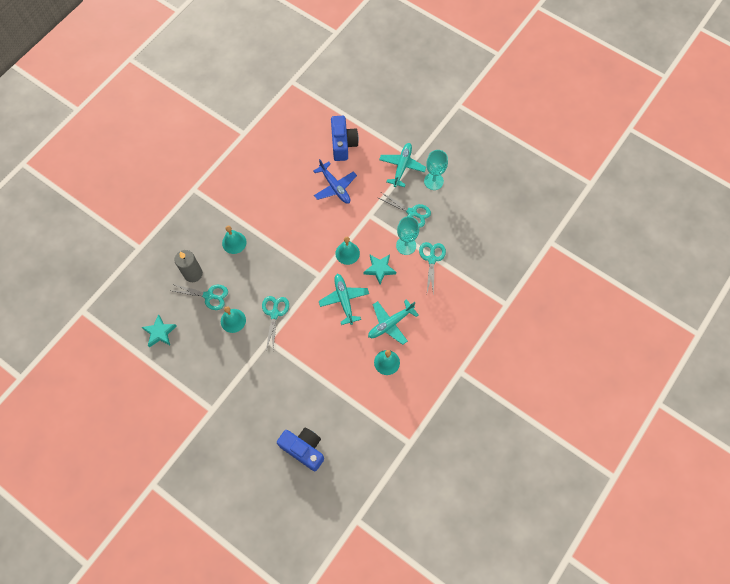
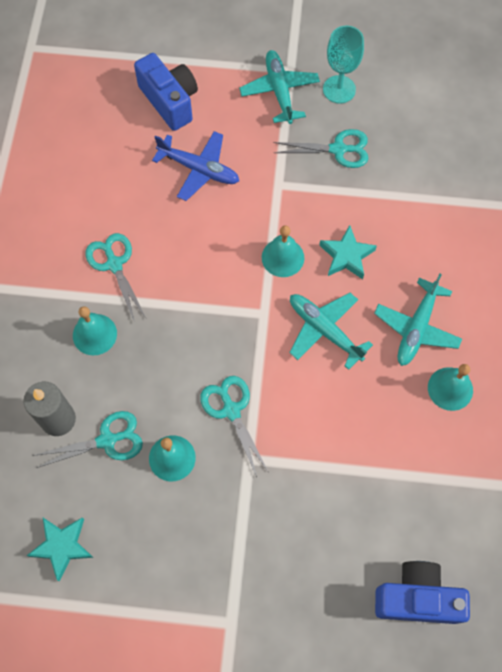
camera: 30 degrees left, 0 degrees up
(406, 245) = (361, 201): turquoise goblet -> none
(431, 259) = (411, 201): turquoise scissors -> turquoise scissors (114, 264)

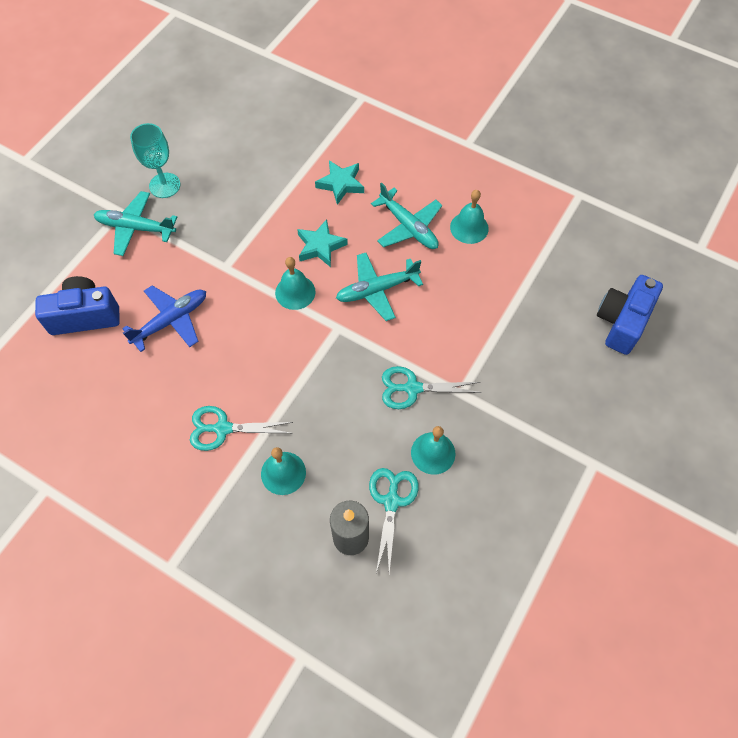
camera: 65 degrees left, 5 degrees down
(62, 546) = (473, 579): turquoise star -> turquoise star (341, 184)
(338, 149) = (220, 210): turquoise scissors -> none

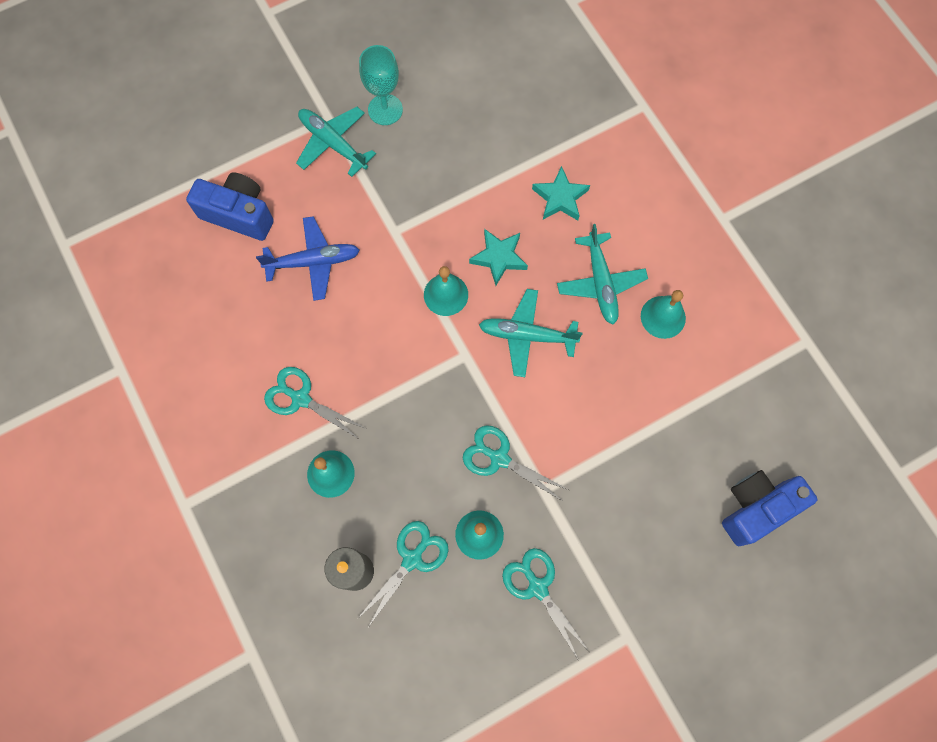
camera: 30 degrees right, 10 degrees up
(503, 466) = (537, 587): none -> turquoise scissors

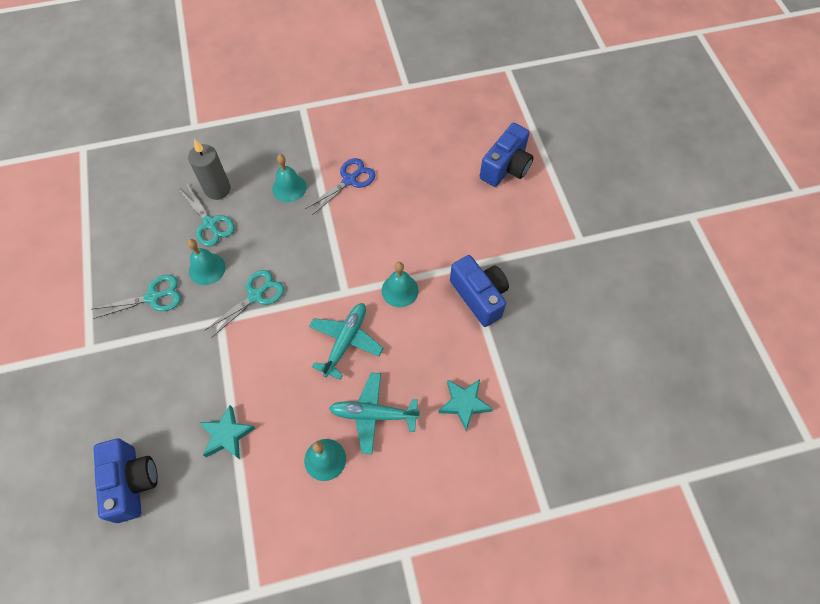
camera: 105 degrees right, 10 degrees down
(301, 398) = (349, 180): turquoise scissors -> blue scissors
(313, 262) = (454, 206): blue plane -> none
(333, 143) = (555, 239): turquoise plane -> none
(385, 110) = (581, 283): turquoise goblet -> none
(430, 208) = (479, 296): none -> blue camera
(499, 257) = (420, 338): turquoise star -> turquoise star (227, 435)

